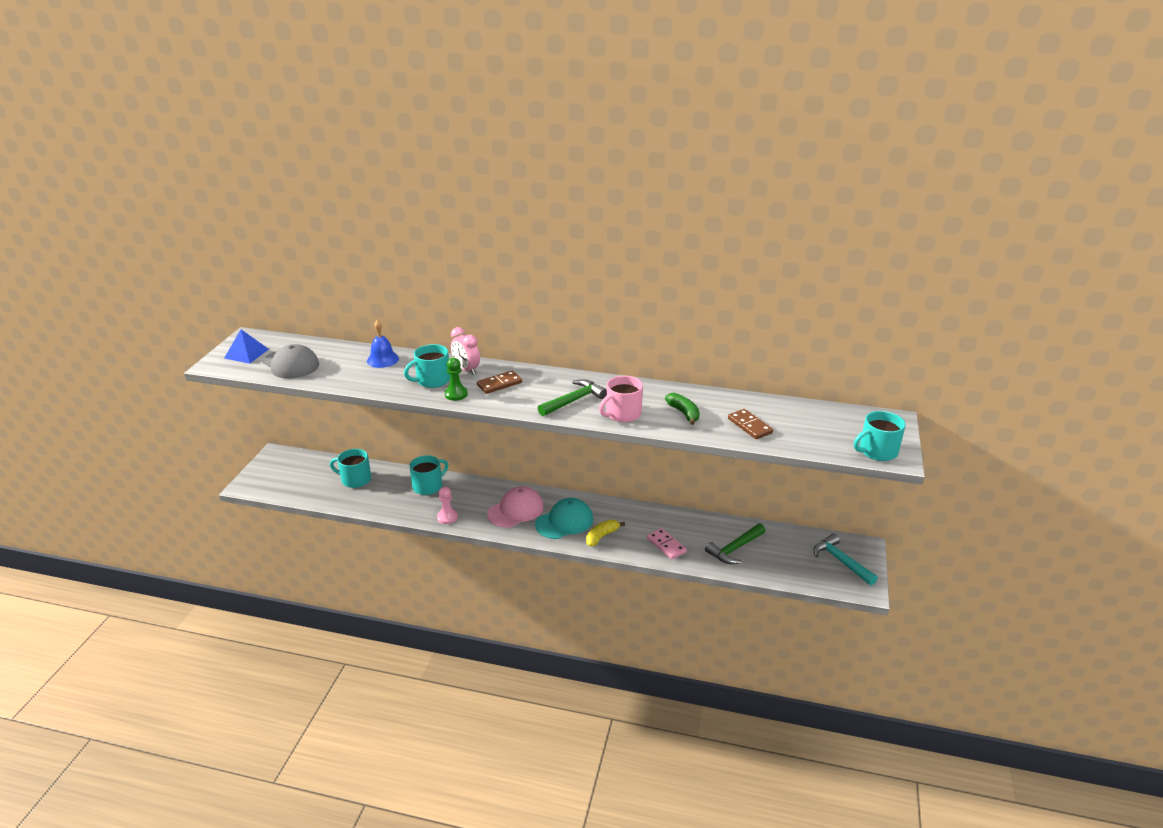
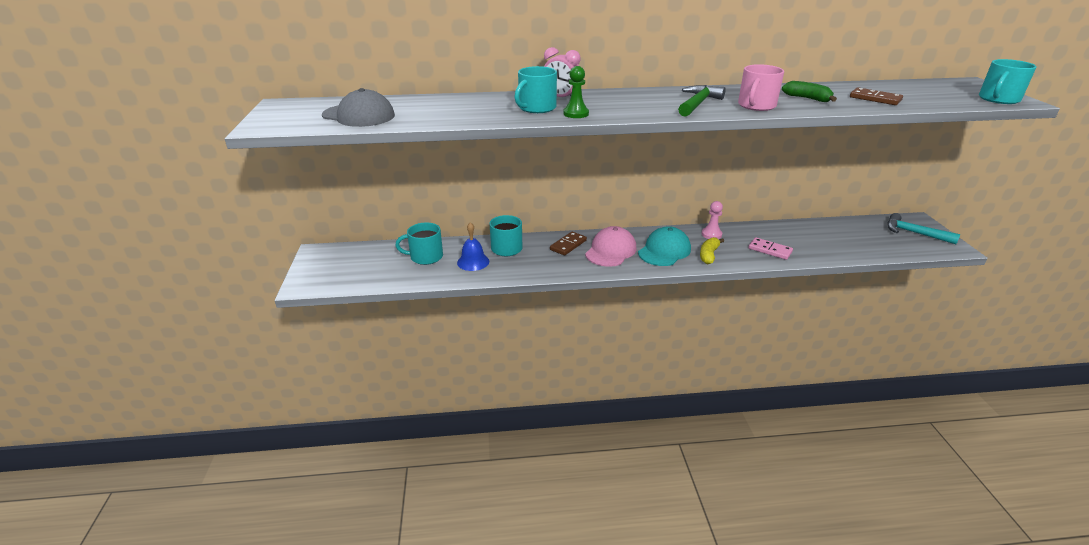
camera: 20 degrees left, 0 degrees up
(246, 353) = (293, 115): blue pyramid -> none
(382, 359) = (462, 101): blue bell -> blue bell (473, 262)
(447, 517) = (550, 269): pink pawn -> pink pawn (711, 234)
(499, 384) = (609, 102): brown domino -> brown domino (568, 245)
(735, 549) = (827, 241): green hammer -> none

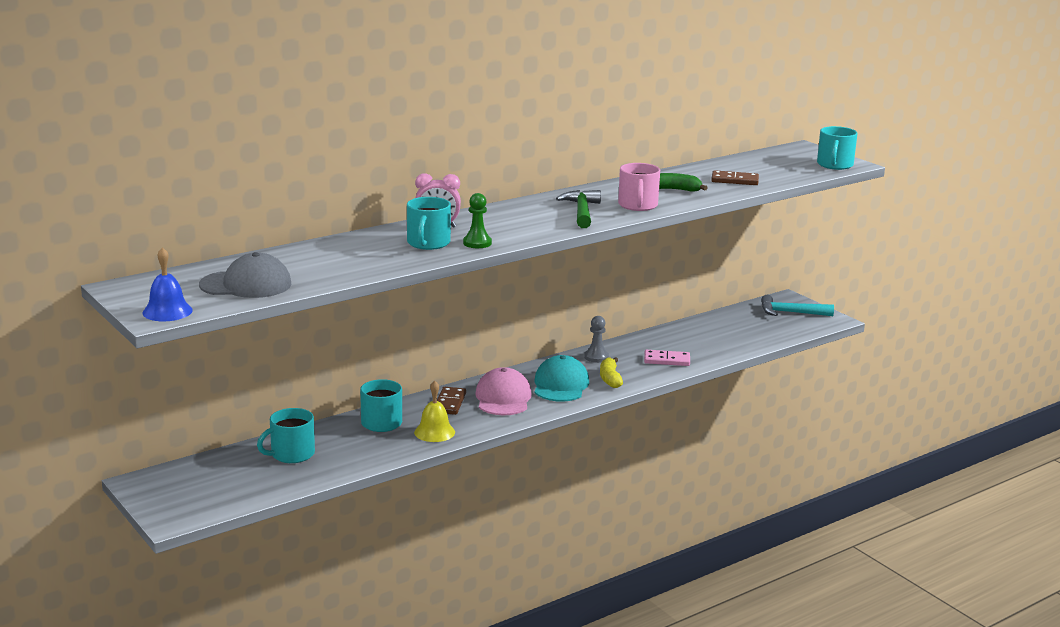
camera: 30 degrees left, 10 degrees down
(473, 262) = (356, 445): blue bell -> blue bell (167, 311)
(536, 265) = (434, 432): none -> yellow bell
(711, 234) = (596, 357): pink pawn -> grey pawn

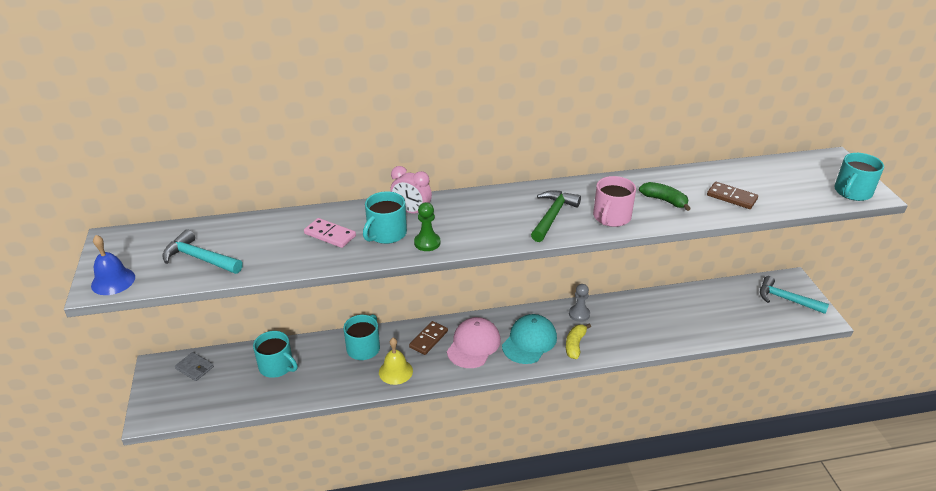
camera: 25 degrees right, 15 degrees up
(189, 474) = (195, 368): none -> grey wallet
(246, 284) = (200, 258): grey cap -> turquoise hammer
(291, 454) = (277, 366): turquoise mug -> turquoise mug turned 135 degrees counterclockwise
(667, 360) = (638, 334): pink domino -> pink domino (330, 235)

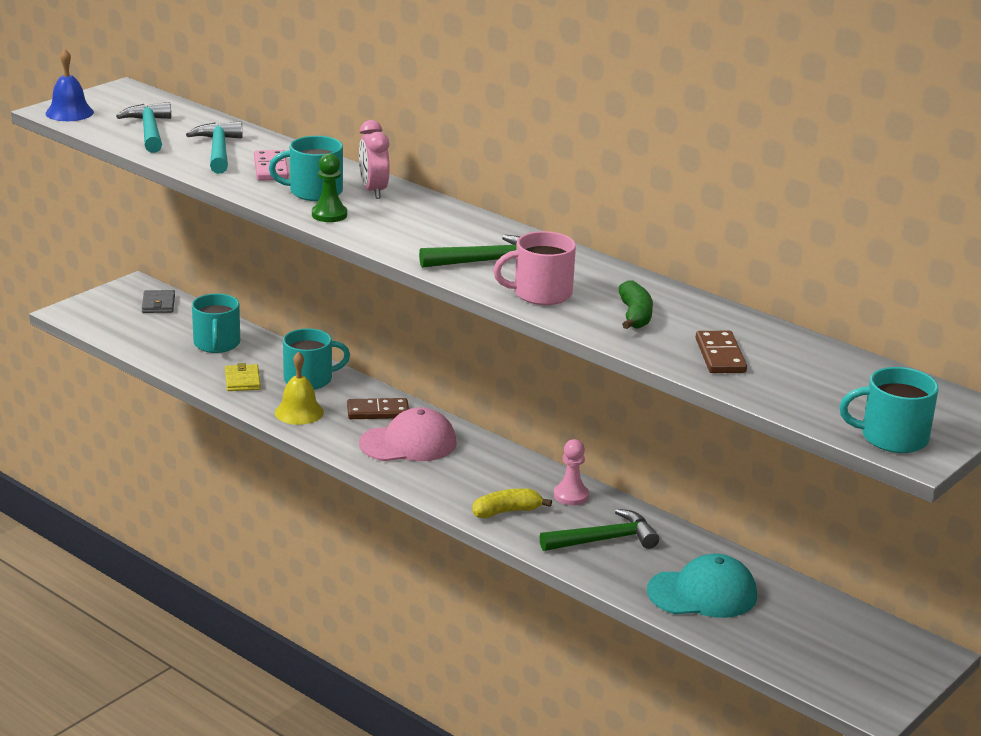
camera: 50 degrees right, 10 degrees down
(333, 377) = (242, 380): none -> yellow wallet
(529, 341) = (467, 478): turquoise cap -> turquoise cap (702, 593)
(579, 314) = (571, 495): grey pawn -> pink pawn
(629, 325) = (604, 540): none -> green hammer
(786, 299) = (867, 659): turquoise hammer -> turquoise hammer (218, 151)

